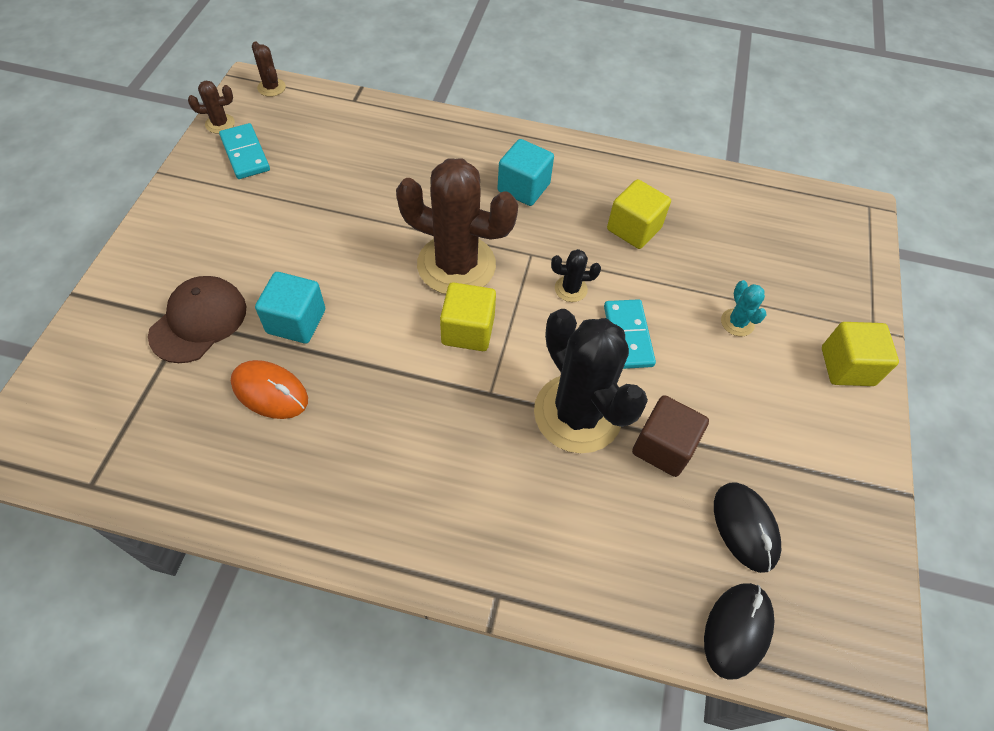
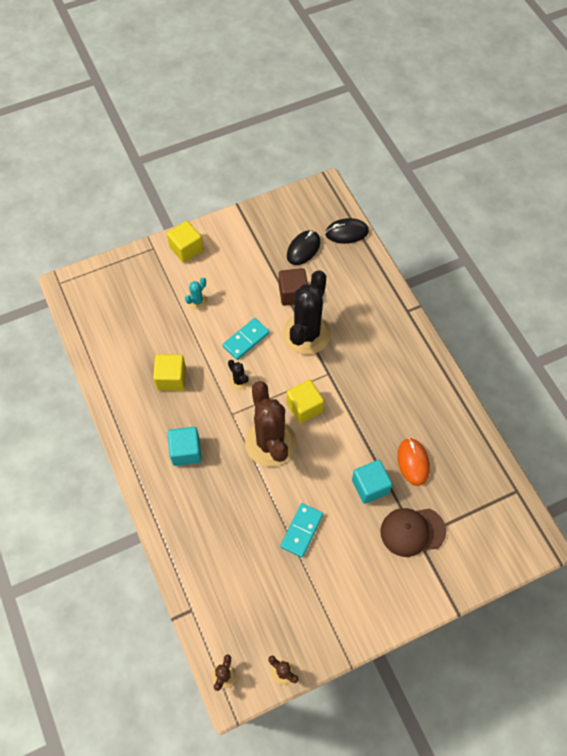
camera: 125 degrees left, 5 degrees up
(245, 154) = (293, 628): turquoise domino -> turquoise domino (302, 531)

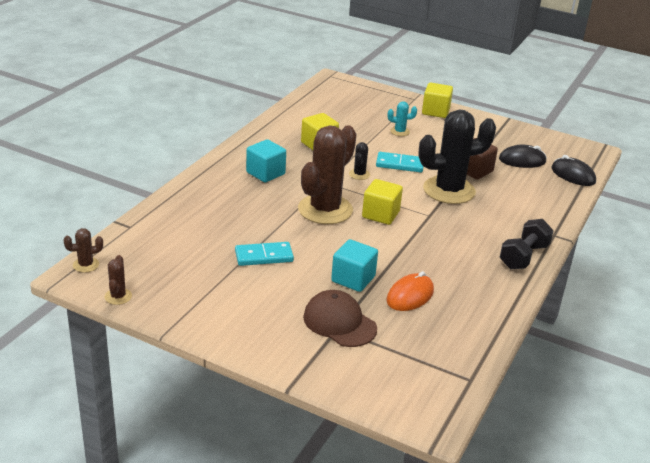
camera: 50 degrees right, 30 degrees down
(418, 352) = (523, 256): none -> black dumbbell

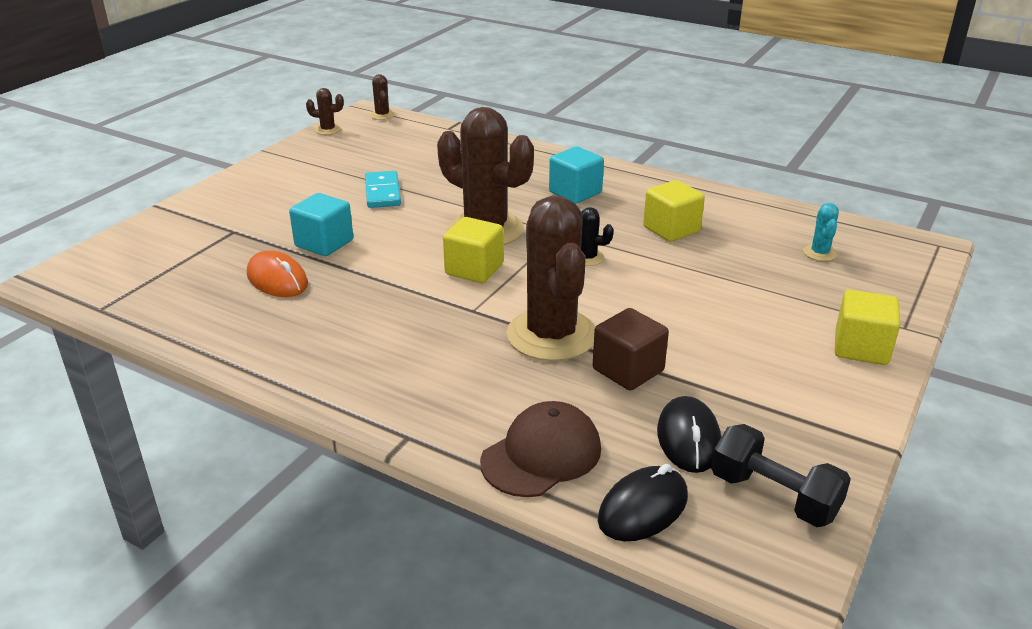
camera: 95 degrees right, 0 degrees up
(339, 322) = (243, 232): brown cap -> brown cap (541, 455)
(400, 131) = (750, 301): turquoise cactus -> turquoise cactus (819, 253)
(400, 164) = (629, 294): turquoise domino -> none
(449, 190) = (551, 335): black cactus -> brown cactus
(523, 256) = (346, 389): black dumbbell -> black dumbbell (774, 496)

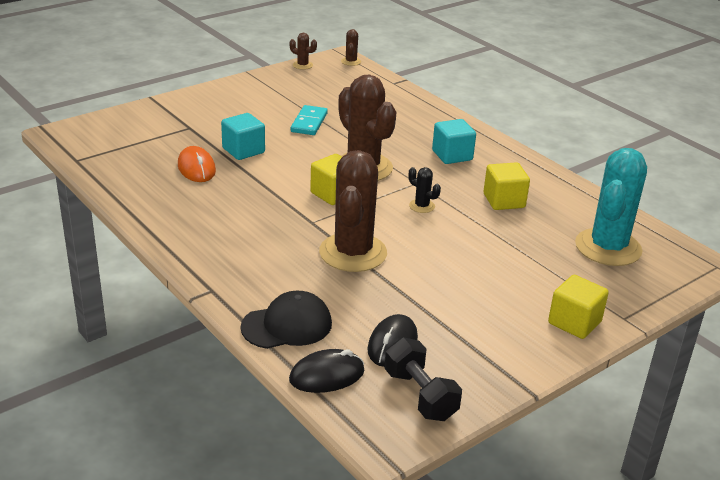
camera: 20 degrees right, 0 degrees up
(541, 455) = (287, 325): brown cap -> black cap
(628, 370) = (387, 290): brown cube -> none
(819, 253) = (608, 247): turquoise cactus -> turquoise cactus, size x2.41

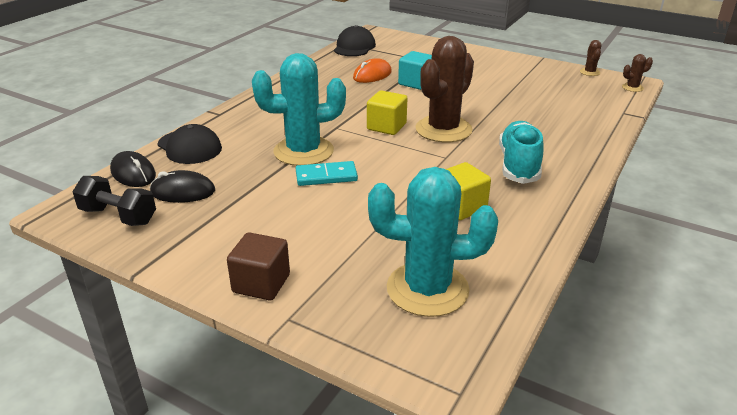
camera: 70 degrees right, 0 degrees up
(96, 157) = (354, 47): none -> black cap
(309, 122) = (492, 95): turquoise domino -> turquoise domino (326, 176)
(353, 253) = (303, 151): brown cactus -> turquoise cactus
(420, 395) = (118, 216): black dumbbell -> black dumbbell turned 75 degrees clockwise
(422, 206) = (406, 167): black cactus -> none
(452, 155) = (518, 165): turquoise cube -> turquoise shoe
(574, 322) = (261, 283): yellow cube -> brown cube

